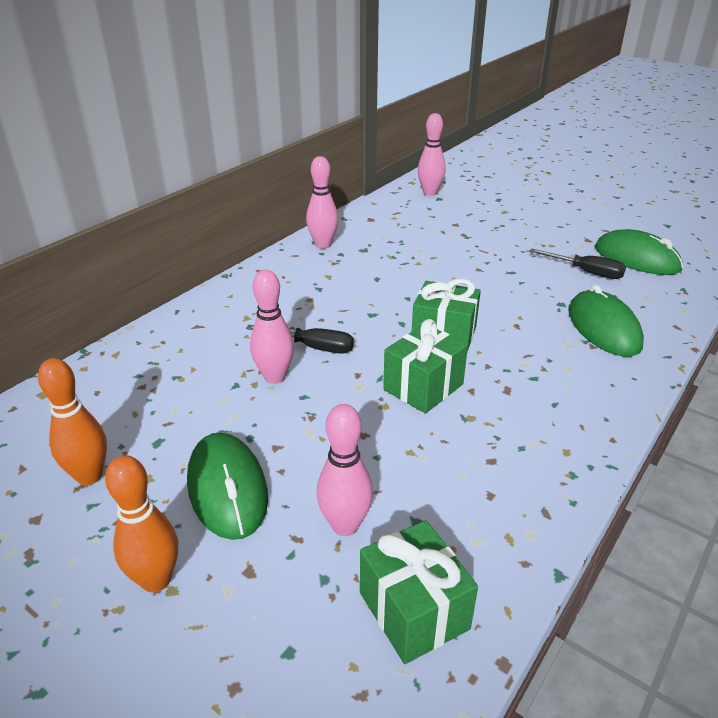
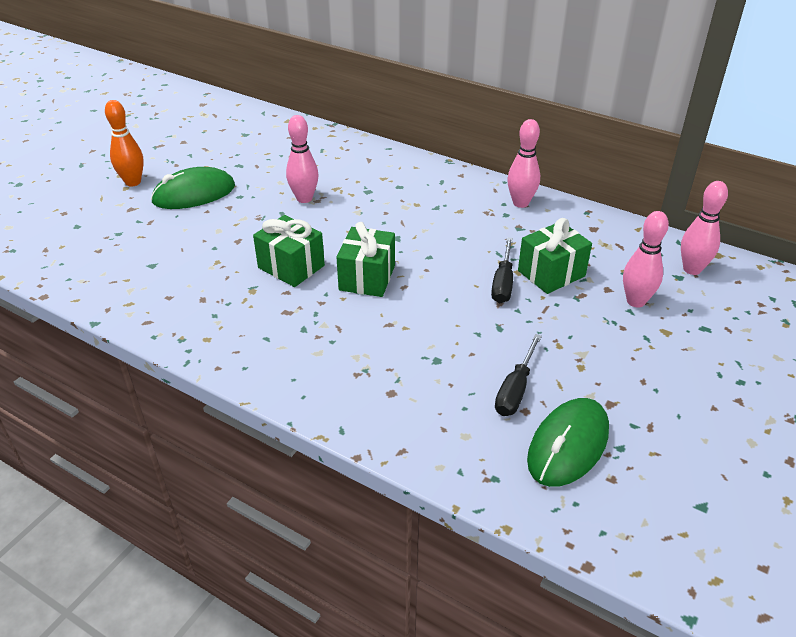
camera: 85 degrees right, 5 degrees up
(89, 476) = (212, 149): orange bowling pin -> none
(313, 347) = (343, 211): black screwdriver -> black screwdriver (503, 283)
(345, 525) = (155, 238): pink bowling pin -> pink bowling pin (635, 301)
(413, 610) = (87, 265): green gift -> green gift (551, 273)
(603, 328) = (390, 387): green mouse -> none

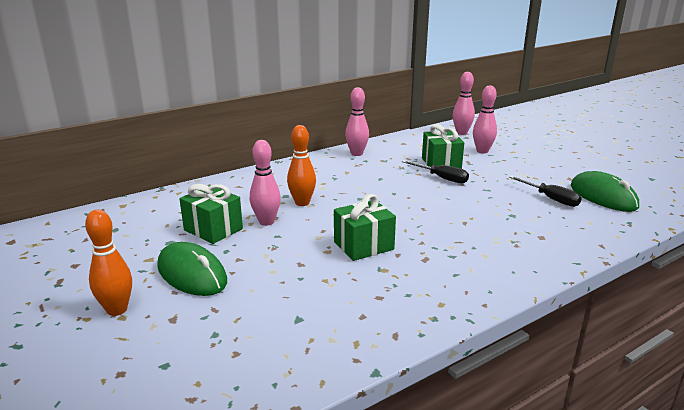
camera: 65 degrees left, 15 degrees down
(194, 194) = (192, 274): green mouse -> green mouse turned 45 degrees counterclockwise
(358, 205) = (302, 203): none -> orange bowling pin
(367, 278) = (403, 219): green gift -> green gift (213, 229)

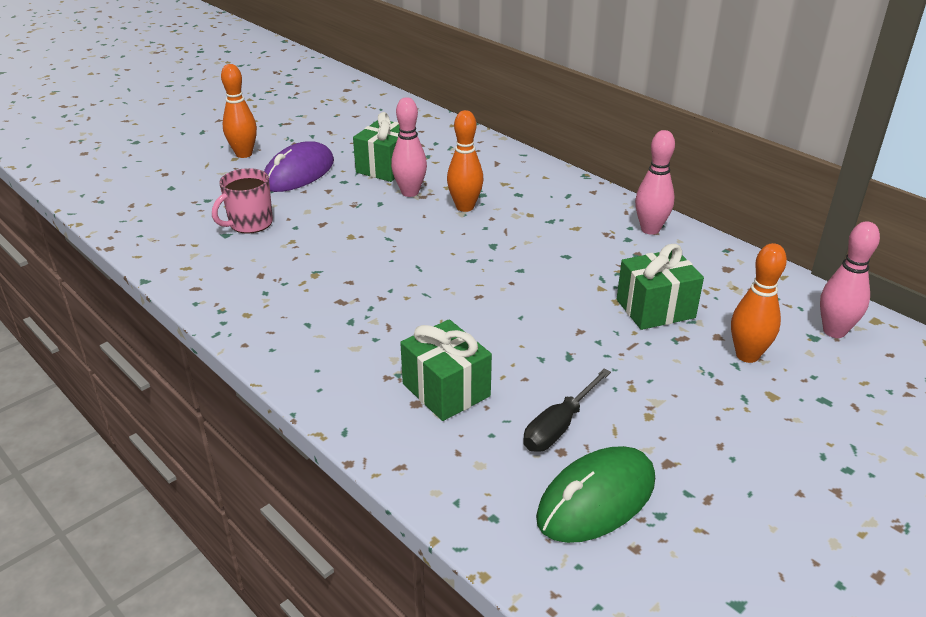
camera: 80 degrees right, 10 degrees up
(192, 274) = (298, 173): green mouse -> purple mouse
(283, 304) = (250, 223): none -> pink mug
(363, 246) = (365, 257): green gift -> green gift (446, 390)
(441, 178) = (593, 310): black screwdriver -> none
(482, 151) = (747, 355): pink bowling pin -> orange bowling pin

